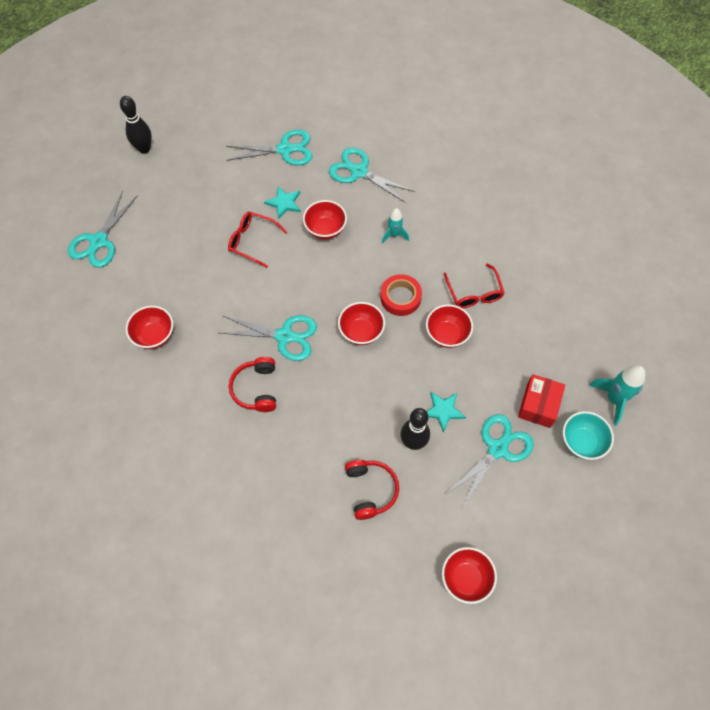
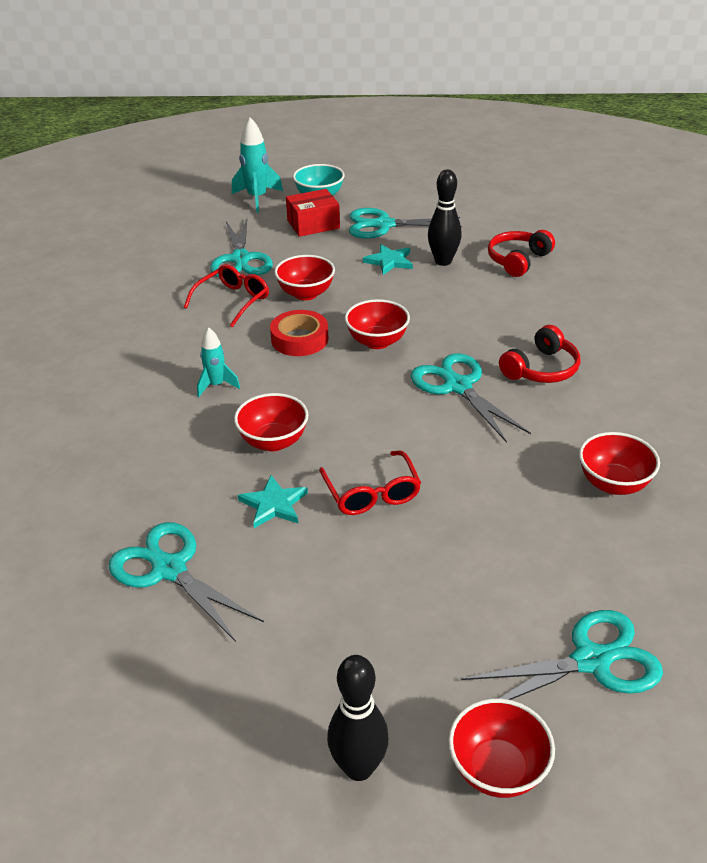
camera: 130 degrees left, 25 degrees down
(359, 172) = (139, 468): turquoise scissors -> turquoise scissors (241, 259)
(466, 578) = (507, 197): red bowl -> red bowl (497, 769)

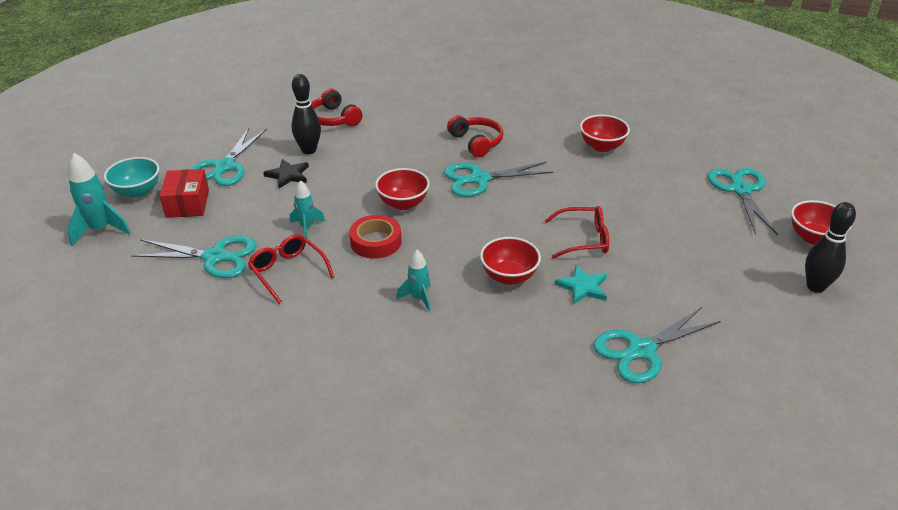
camera: 75 degrees left, 0 degrees up
(306, 294) = (307, 227): red bowl -> turquoise rocket
(389, 261) = (288, 175): turquoise star -> black star

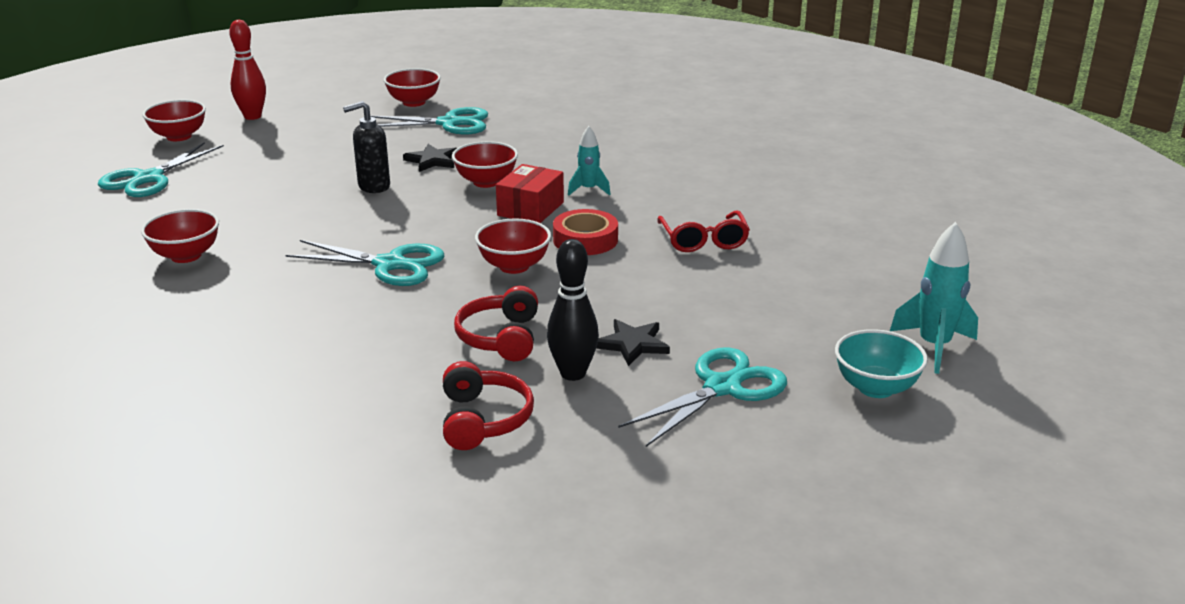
camera: 150 degrees left, 10 degrees down
(187, 204) = (800, 347): red box -> red box (530, 209)
(215, 257) = (782, 275): turquoise scissors -> none
(307, 227) = (653, 274): turquoise rocket -> none
(476, 142) = (324, 309): red headphones -> red headphones (501, 338)
(583, 239) = (373, 186): red glasses -> black soap dispenser
(583, 287) = (432, 160): turquoise star -> black star
(725, 375) = (414, 102): none -> red bowl
(815, 286) = (252, 116): black bowling pin -> red bowling pin

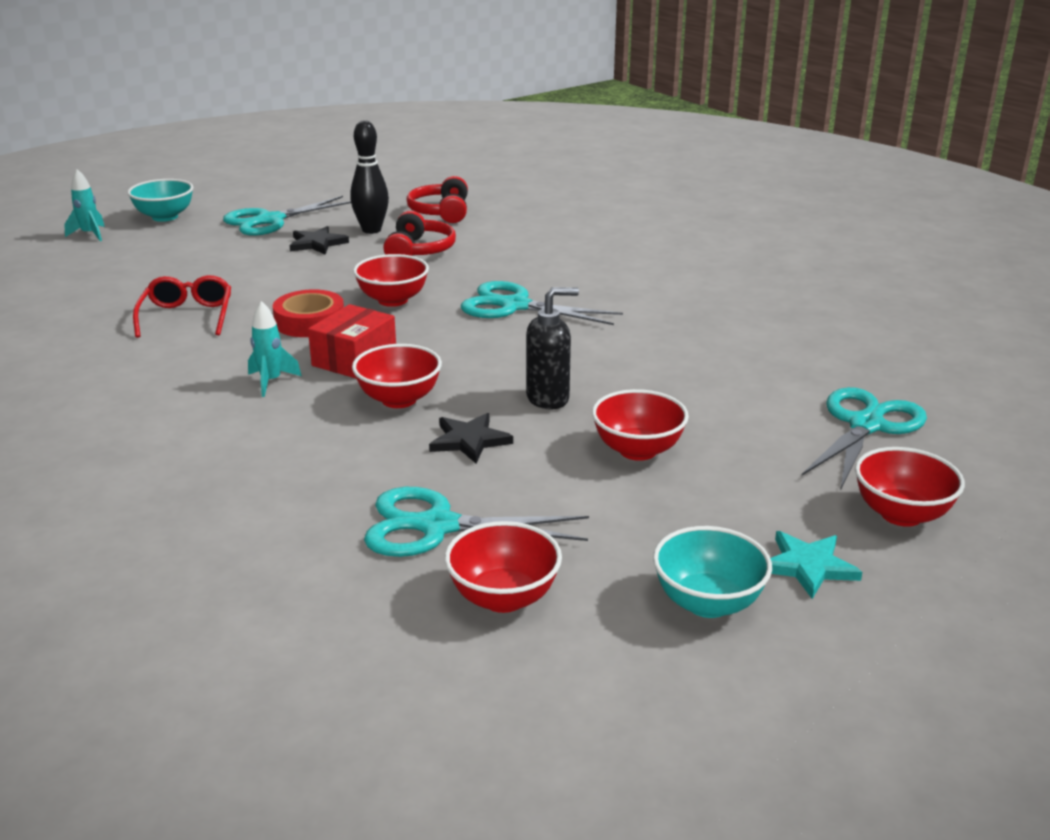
camera: 175 degrees left, 0 degrees up
(186, 256) = (728, 322): red bowl -> red bowl (637, 450)
(252, 116) = (808, 566): red bowling pin -> turquoise star
(313, 104) = (707, 603): none -> turquoise bowl
(934, 347) = (90, 234): turquoise rocket -> turquoise rocket, size x0.63

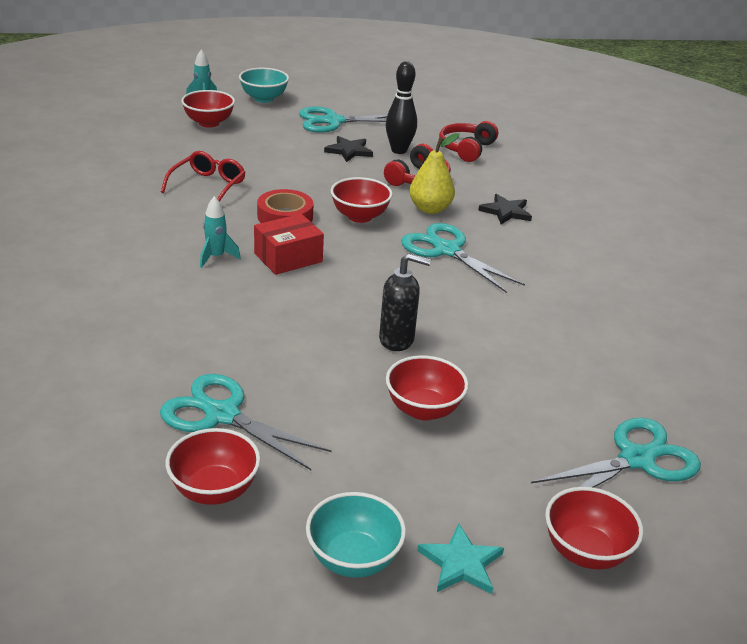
camera: 25 degrees right, 5 degrees up
(399, 399) = (288, 302): red bowl -> red bowl (209, 123)
(459, 274) = (430, 209): none -> yellow pear
(469, 440) = (307, 354): black star -> black star (506, 212)

